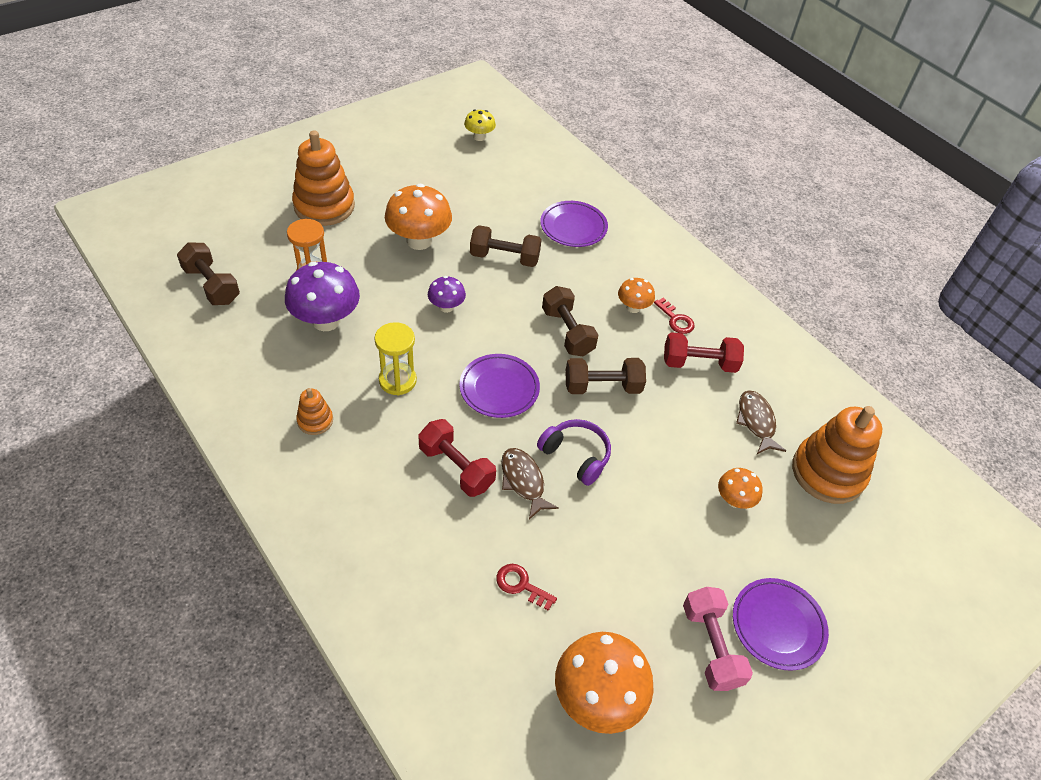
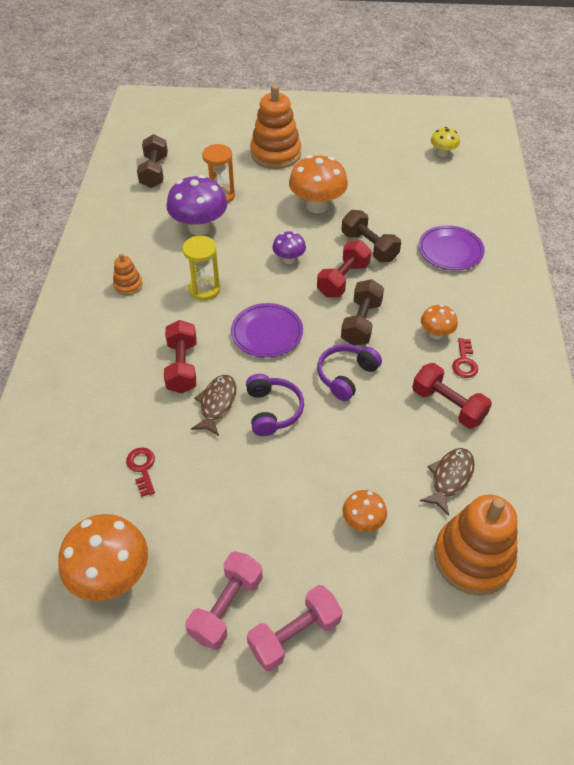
camera: 45 degrees right, 0 degrees up
(513, 300) = (343, 279): none -> red dumbbell
(602, 387) = (346, 376): brown dumbbell -> purple headphones
(777, 625) = (294, 634): purple plate -> pink dumbbell

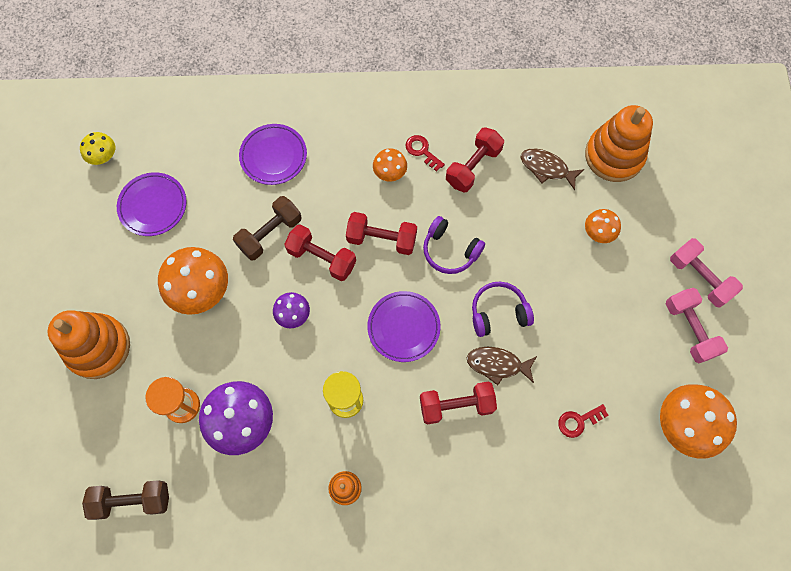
camera: 95 degrees left, 20 degrees up
(226, 607) = (689, 329): pink dumbbell -> pink dumbbell turned 45 degrees clockwise
(361, 323) = (381, 239): brown dumbbell -> red dumbbell
(397, 179) = (153, 206): none -> purple plate
(464, 362) = (422, 151): red key -> red key turned 135 degrees counterclockwise

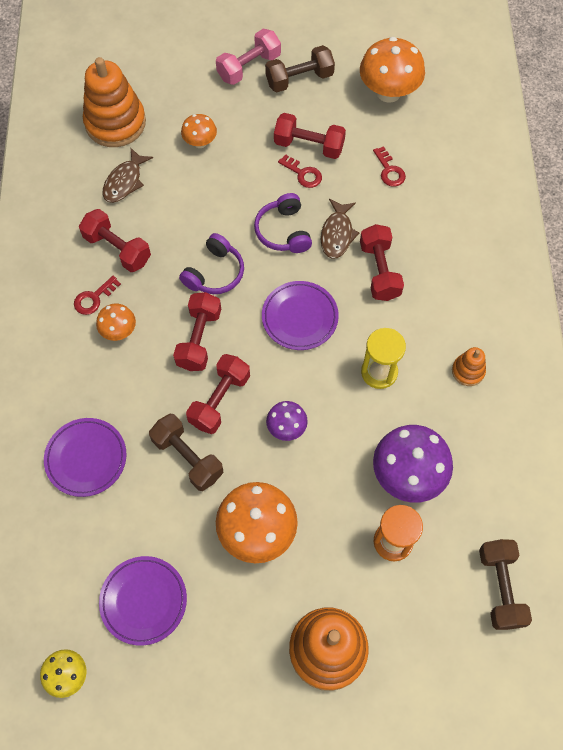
camera: 90 degrees left, 5 degrees down
(568, 332) = (303, 174): none -> red key
(603, 338) = (309, 146): none -> red dumbbell
(689, 329) = (299, 79): pink dumbbell -> brown dumbbell

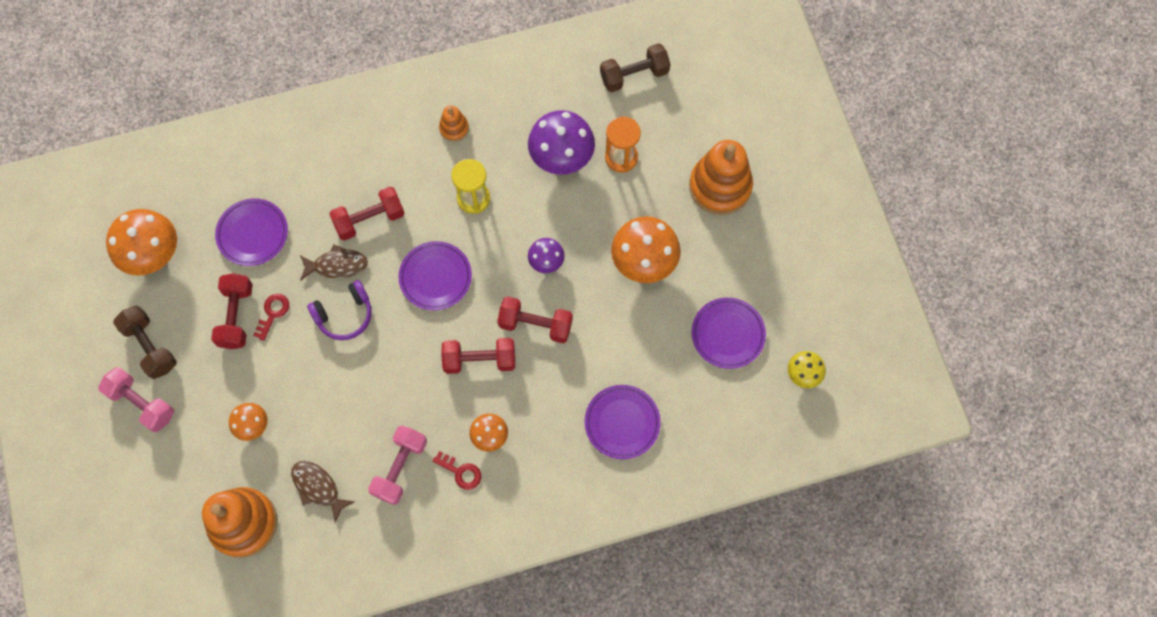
camera: 105 degrees left, 5 degrees up
(117, 249) = (400, 468): red dumbbell -> pink dumbbell
(125, 182) = (318, 487): brown fish -> brown fish turned 150 degrees counterclockwise
(188, 457) = (596, 336): brown dumbbell -> none
(215, 273) = (406, 366): purple headphones -> none
(389, 170) = (253, 234): red key -> purple plate

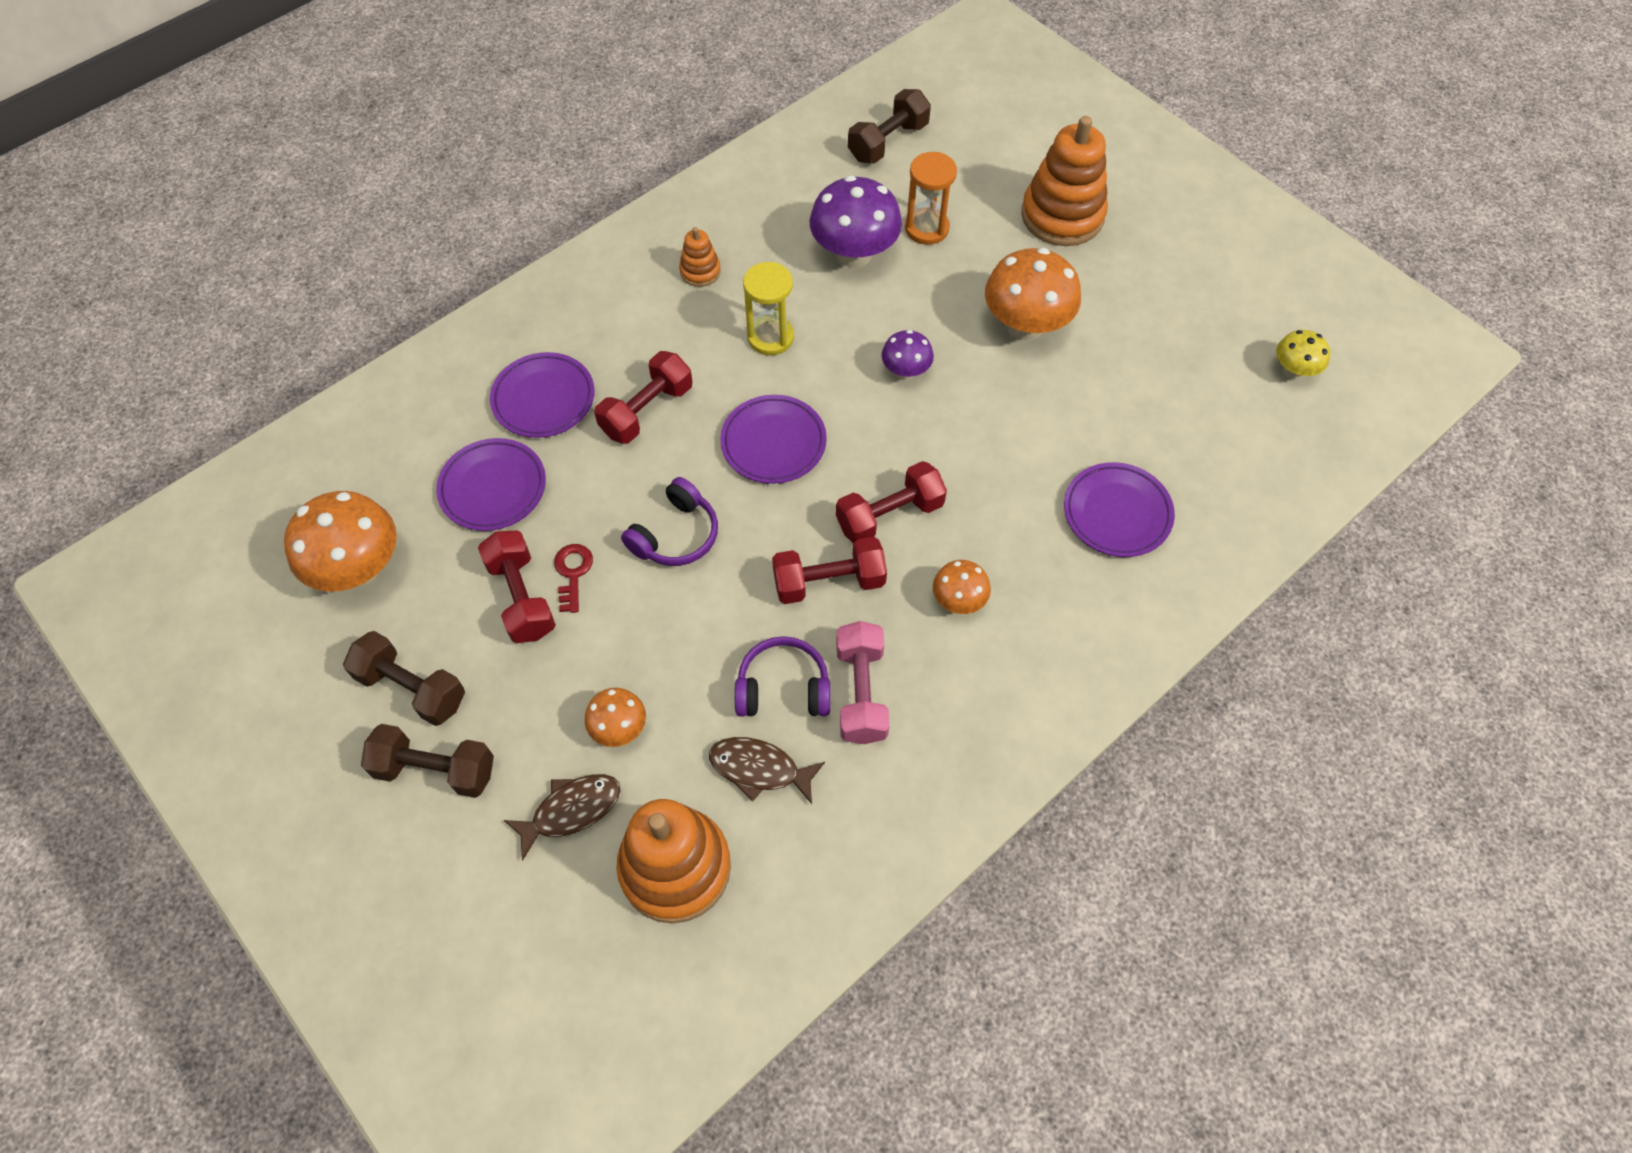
camera: 25 degrees left, 10 degrees down
(142, 403) = (435, 770): pink dumbbell -> brown dumbbell
(337, 265) = (632, 480): brown fish -> brown fish (571, 810)
(357, 444) = (783, 688): none -> purple headphones
(461, 472) = (946, 661): red key -> none
(535, 325) = (936, 446): red dumbbell -> red dumbbell (829, 582)
(727, 334) = (1177, 363): purple plate -> purple plate (544, 399)

